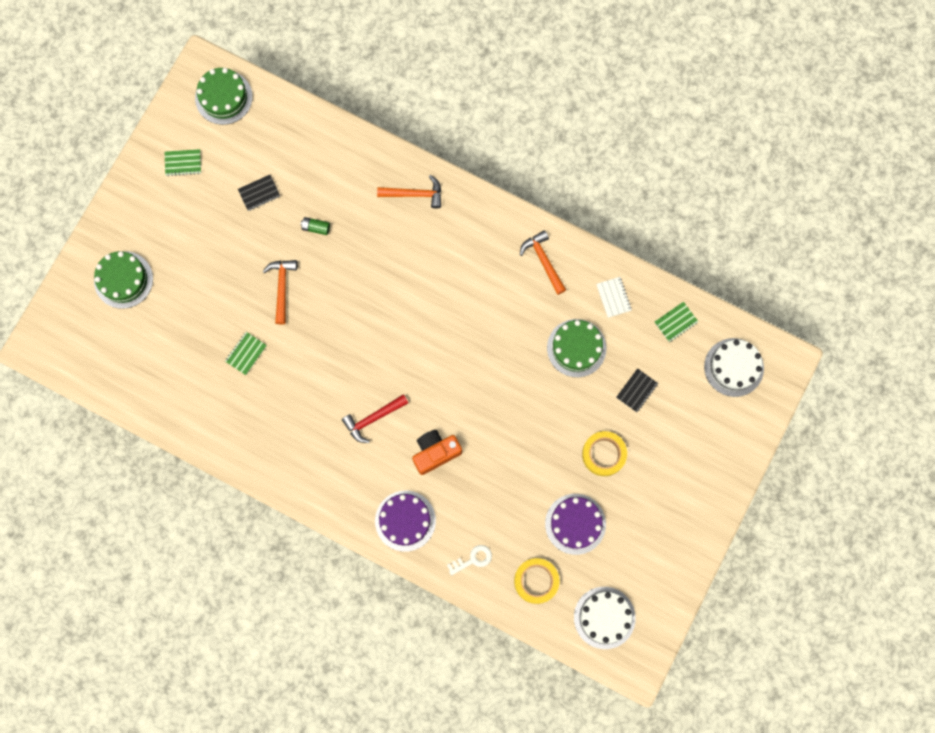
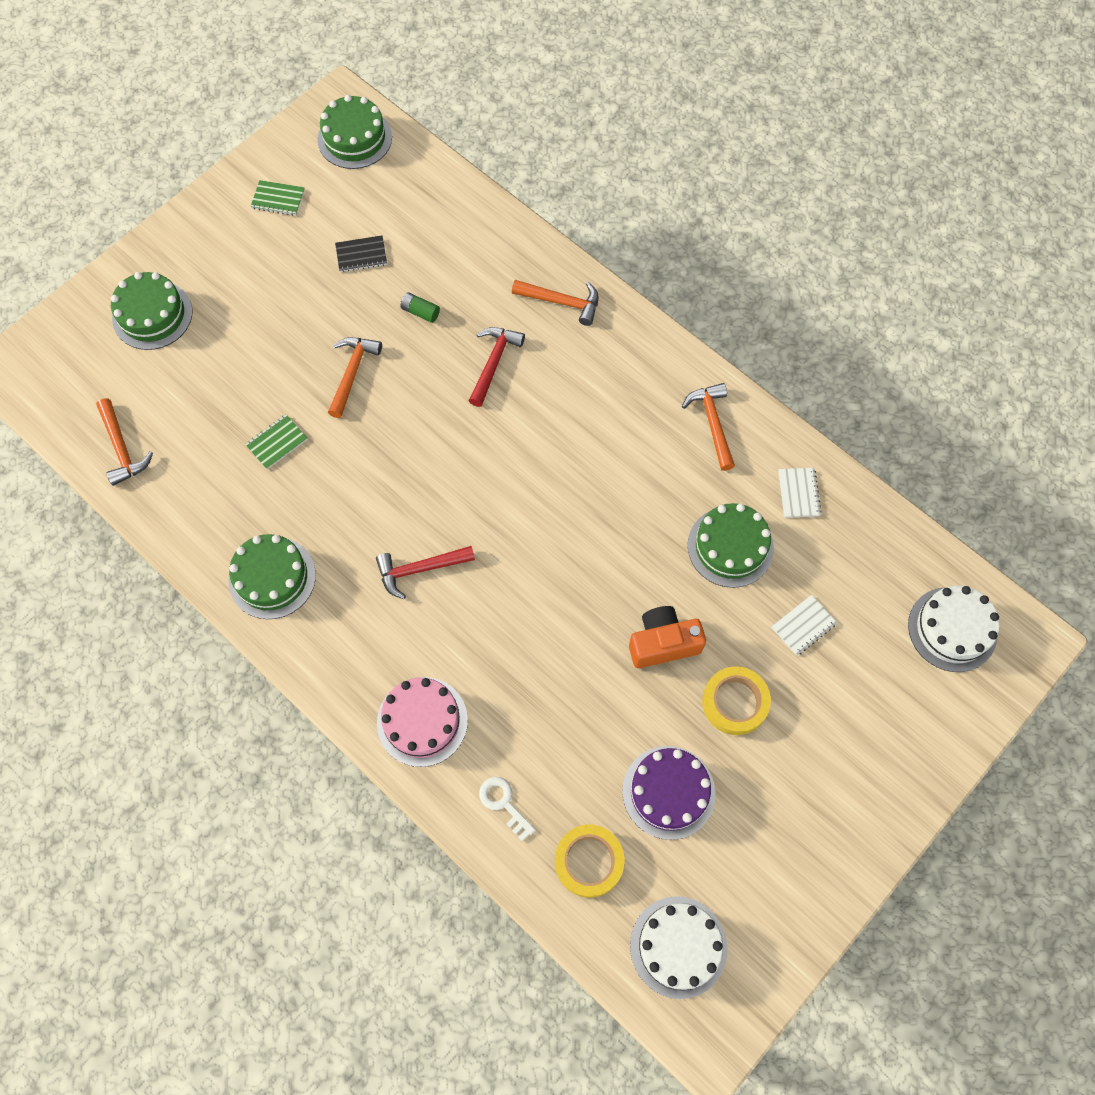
camera: 15 degrees right, 10 degrees down
(139, 386) = (122, 448): none -> orange hammer
(275, 451) = (272, 577): none -> green cake
(379, 254) = (493, 363): none -> red hammer
(405, 521) = (422, 721): purple cake -> pink cake
(435, 453) = (493, 638): orange camera -> orange camera (663, 643)
(473, 559) = (504, 803): white key -> white key turned 120 degrees counterclockwise
(636, 390) = (803, 626): black notebook -> white notebook
(676, 322) = (880, 547): green notebook -> none

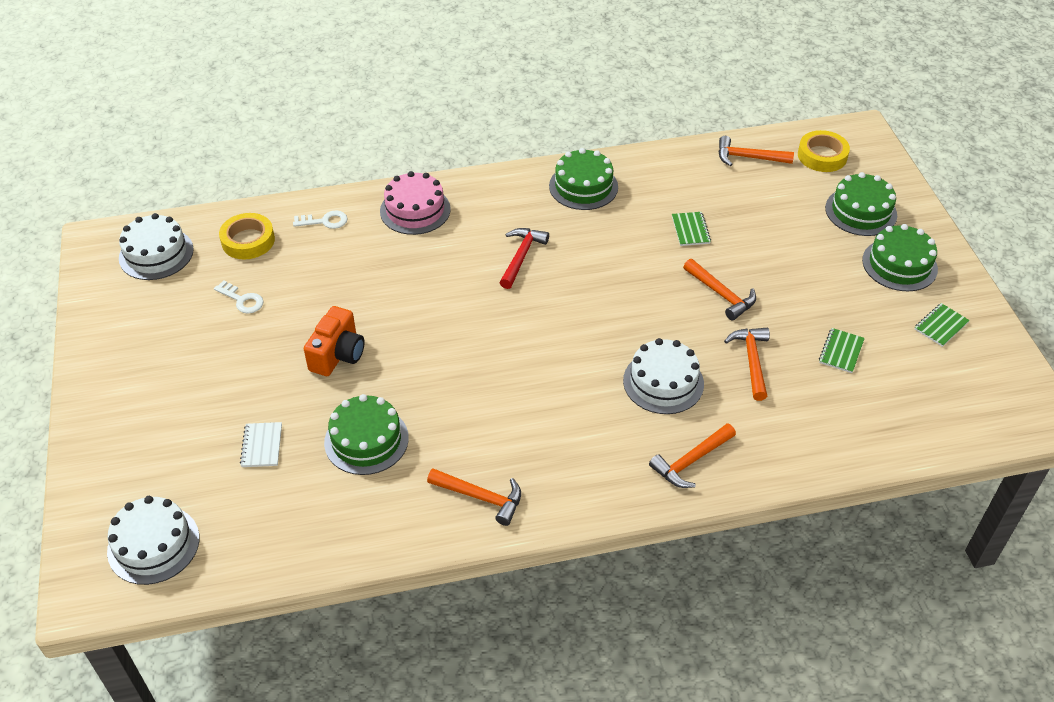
camera: 125 degrees right, 20 degrees down
(354, 138) = (988, 408): green cake -> green cake (899, 264)
(361, 255) = (841, 351): black notebook -> green notebook
(420, 312) = (751, 361): green battery -> orange hammer
(493, 363) = (663, 382): red hammer -> white cake
(668, 792) = (242, 300): purple cake -> white key
(734, 702) = (256, 369): yellow tape -> yellow tape (822, 156)
(798, 493) = (364, 517): white notebook -> none

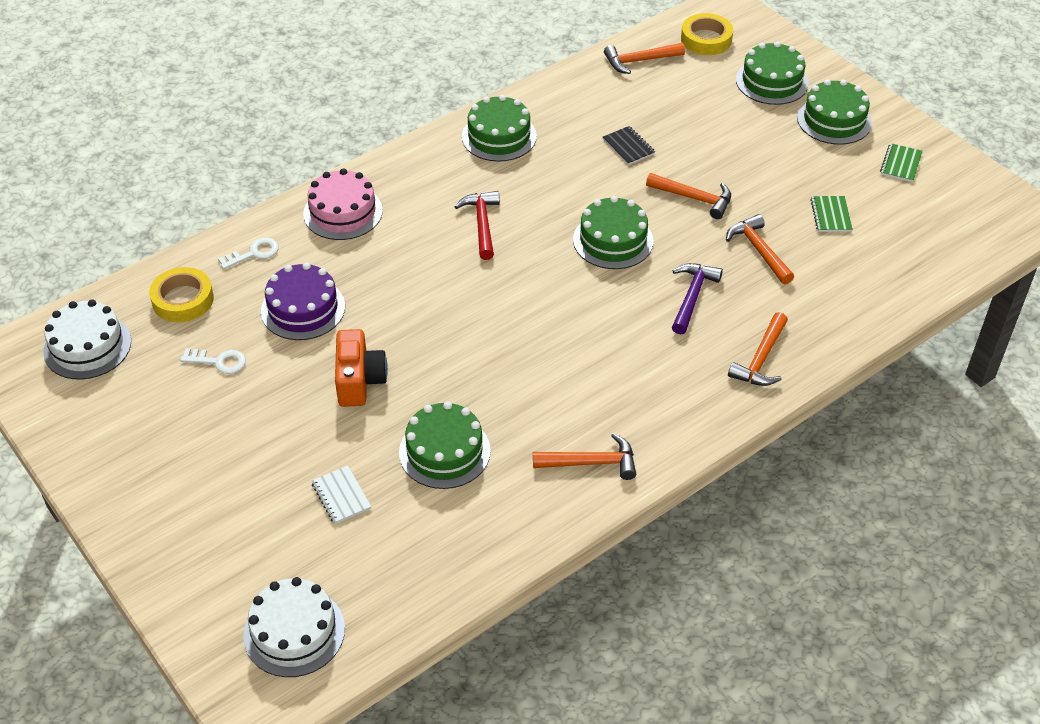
camera: 25 degrees left, 0 degrees up
(333, 279) = (303, 309): none -> purple cake
(624, 308) = (613, 240): none -> green cake
(663, 382) = (692, 297): white cake -> purple hammer
(690, 230) = (628, 147): green notebook -> black notebook

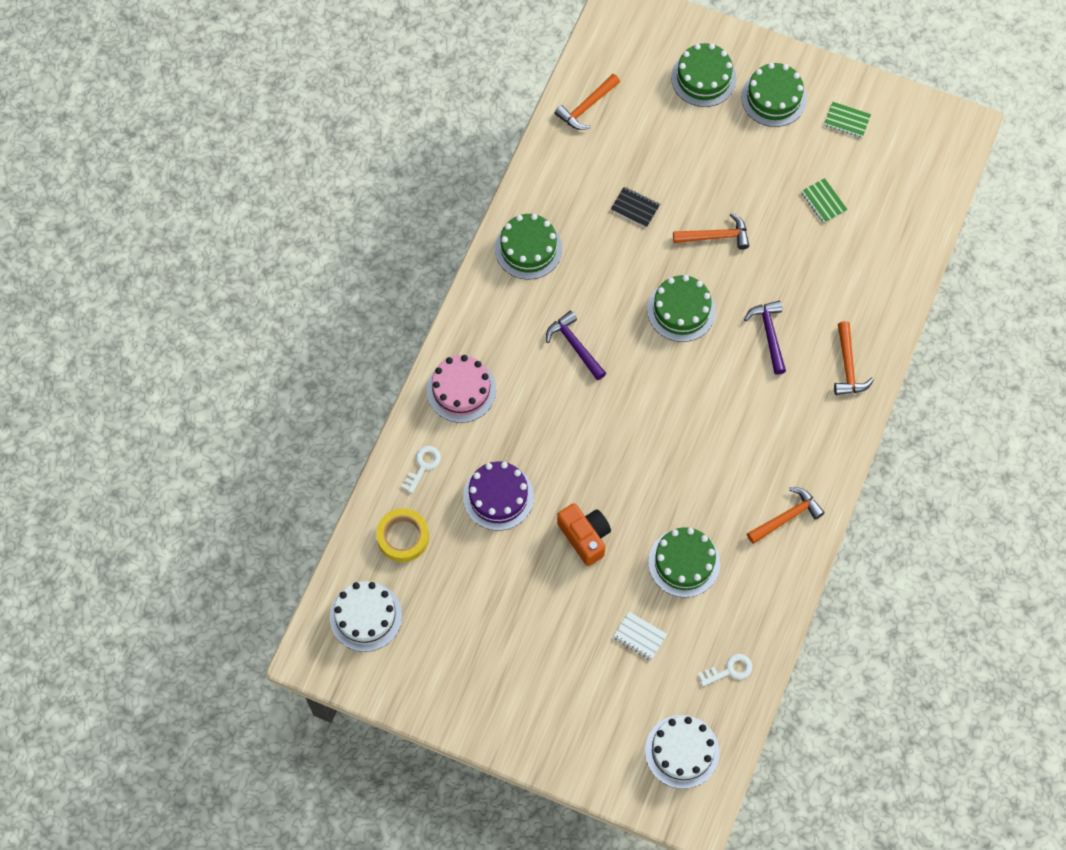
camera: 30 degrees left, 20 degrees up
(219, 361) = (472, 576): white key -> white key (729, 670)
(482, 224) = (575, 346): red hammer -> purple hammer
(706, 39) = (625, 54): yellow tape -> none
(759, 250) = (791, 264): orange hammer -> none
(901, 164) = (847, 121): green notebook -> green notebook turned 60 degrees counterclockwise

